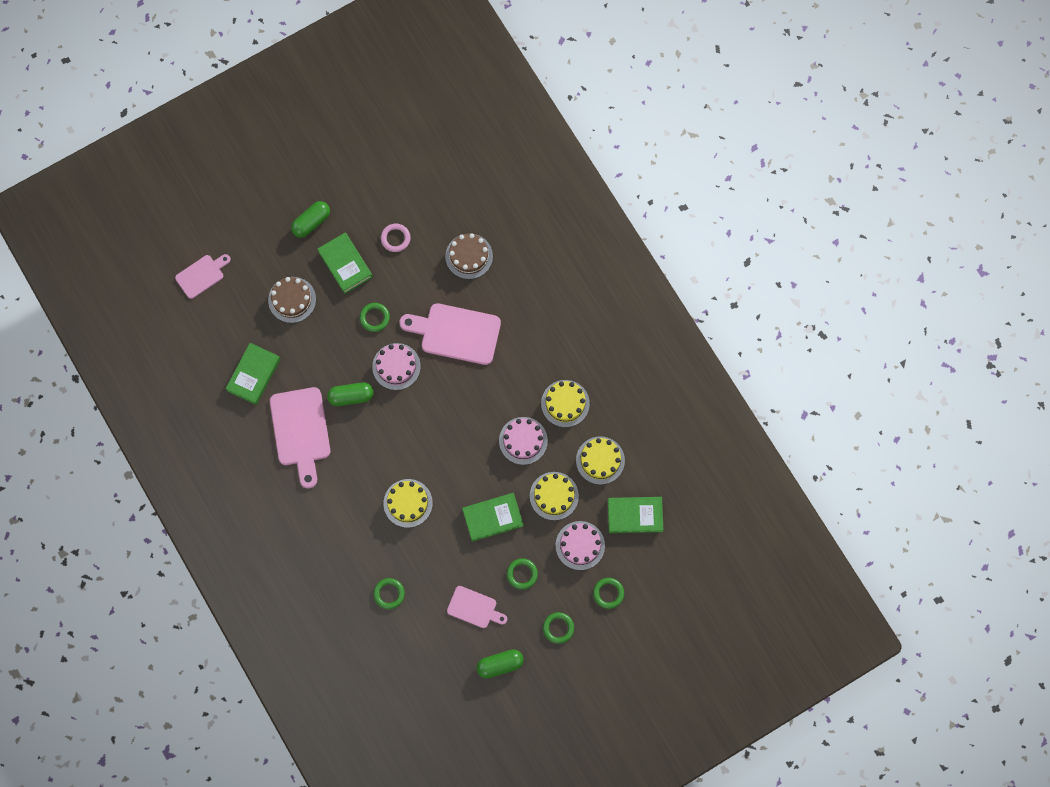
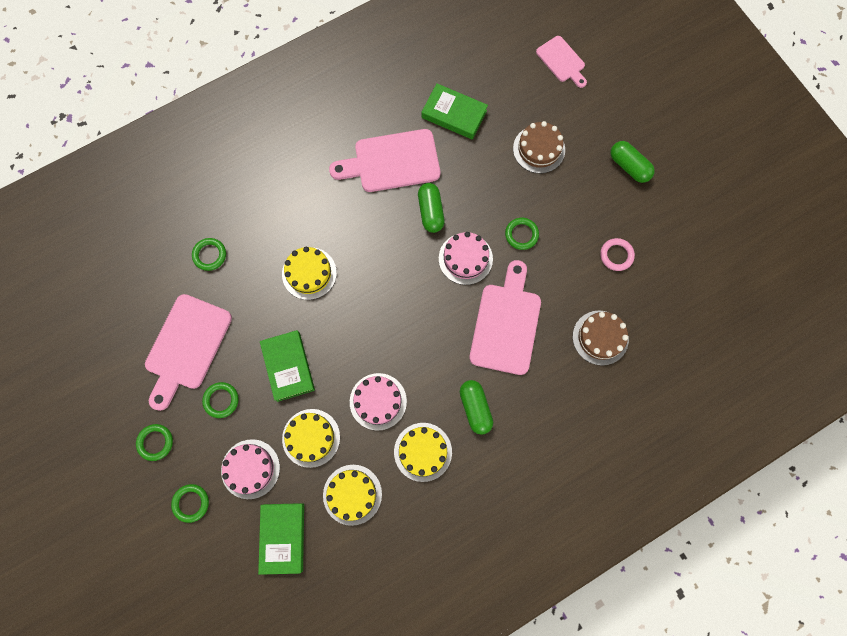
camera: 90 degrees right, 0 degrees up
(345, 264) = (582, 202): green book -> none
(474, 608) = (186, 346): pink cutting board -> pink cutting board, size x1.72
(500, 664) = (120, 375): green capsule -> green capsule (475, 408)

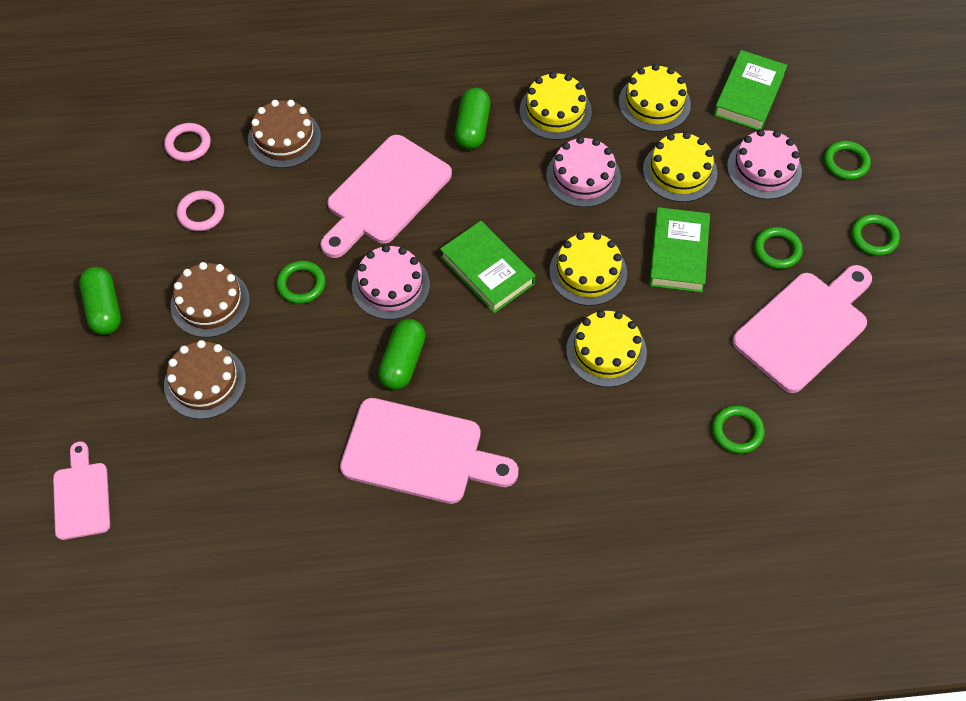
camera: 155 degrees left, 15 degrees down
(343, 325) = (588, 272): none -> yellow cake
(454, 114) = (291, 484): green book -> green book (487, 270)
(569, 198) = (210, 303): none -> brown cake
(661, 302) = (188, 144): none -> pink ring

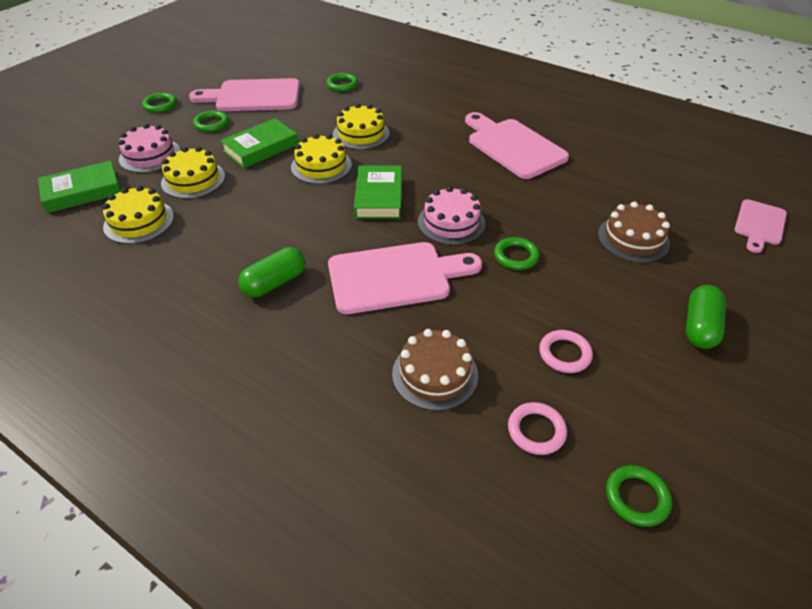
camera: 140 degrees left, 15 degrees down
(210, 303) = (599, 282): brown cake -> none
(402, 361) = (483, 184): green capsule -> none
(555, 111) = (204, 257): yellow cake -> none
(583, 176) = (250, 209): pink cake -> none
(846, 162) = (108, 135): green ring -> green ring (636, 497)

